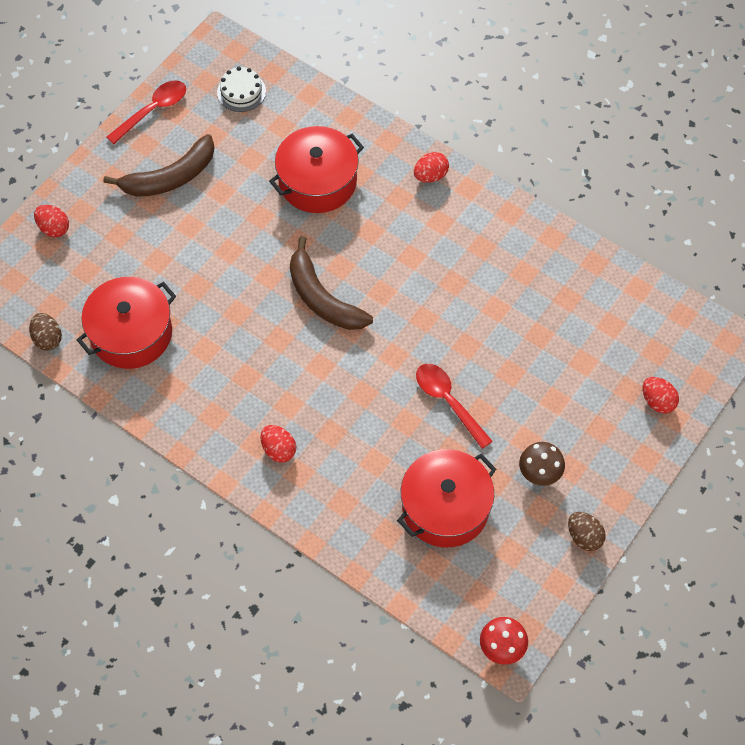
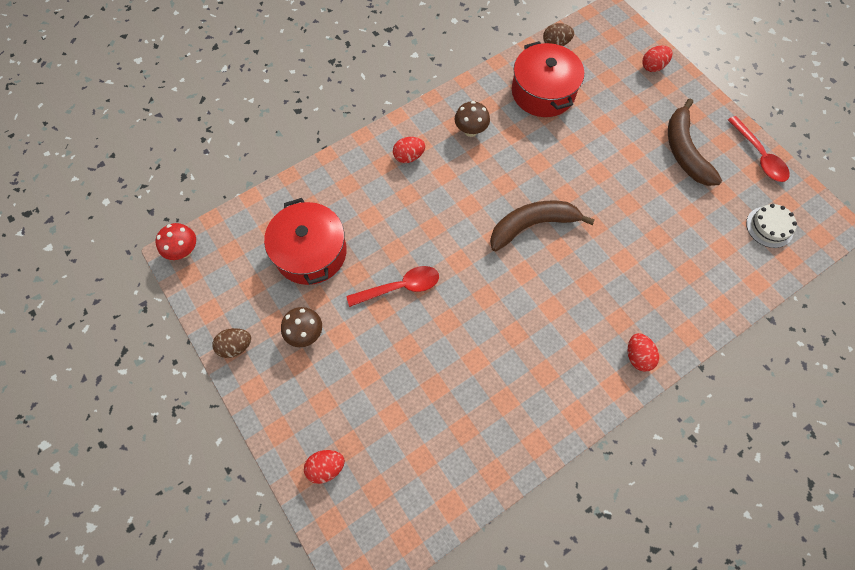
camera: 110 degrees right, 5 degrees up
(217, 395) = (471, 131): none -> brown mushroom
(317, 181) = (654, 258): red pot -> none

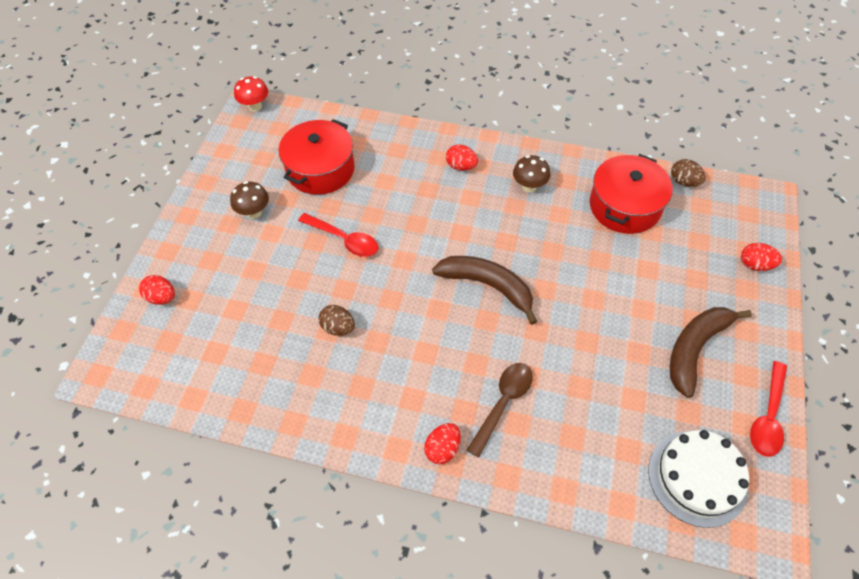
camera: 50 degrees right, 10 degrees down
(236, 346) = (210, 183): brown egg -> brown egg (338, 328)
(633, 292) = (503, 403): none -> brown spoon
(769, 227) = (697, 477): white cake -> white cake, size x1.65

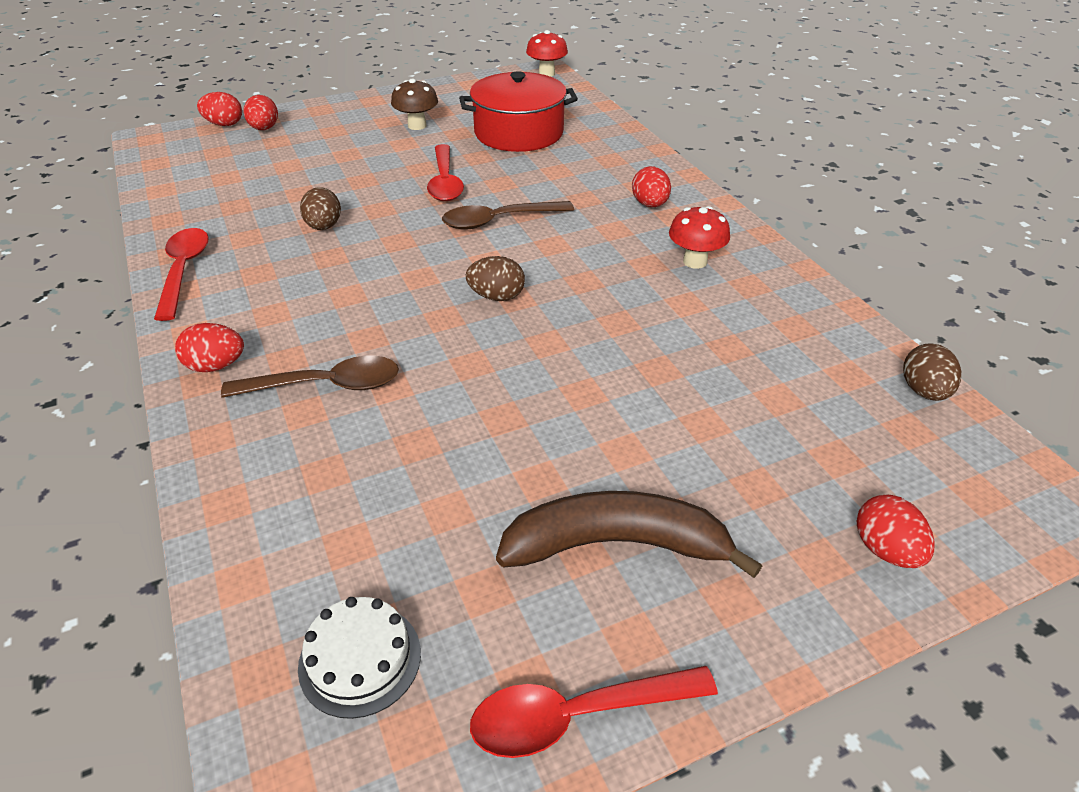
camera: 50 degrees right, 15 degrees down
(126, 318) = (224, 124): none -> red egg
(322, 426) = (183, 271): none -> red spoon
(414, 240) = (499, 221): none -> brown spoon
(487, 286) = (496, 296): brown banana -> brown egg
(529, 186) = (695, 261): brown mushroom -> red mushroom
(624, 206) = (785, 353): red pot -> none
(697, 477) = (360, 659): white cake -> white cake, size x0.61

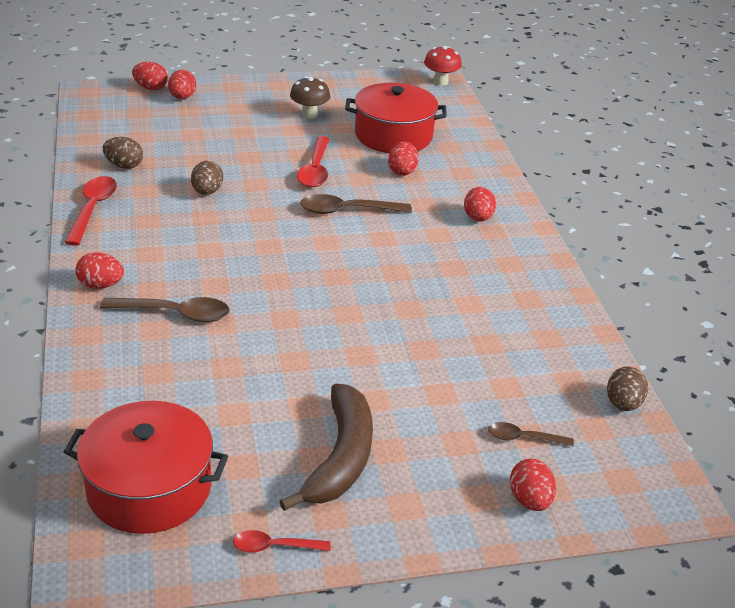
camera: 10 degrees right, 5 degrees down
(360, 659) = (149, 487): white cake -> red pot
(496, 296) = (322, 271): brown egg -> brown egg (124, 166)
(544, 168) = (402, 171): none -> red egg
(576, 715) = (274, 546): red spoon -> red spoon, size x0.59
(616, 544) = (341, 457): brown banana -> brown banana turned 90 degrees clockwise
(695, 261) = (492, 272): red mushroom -> none
(833, 462) = (523, 438): none -> brown spoon

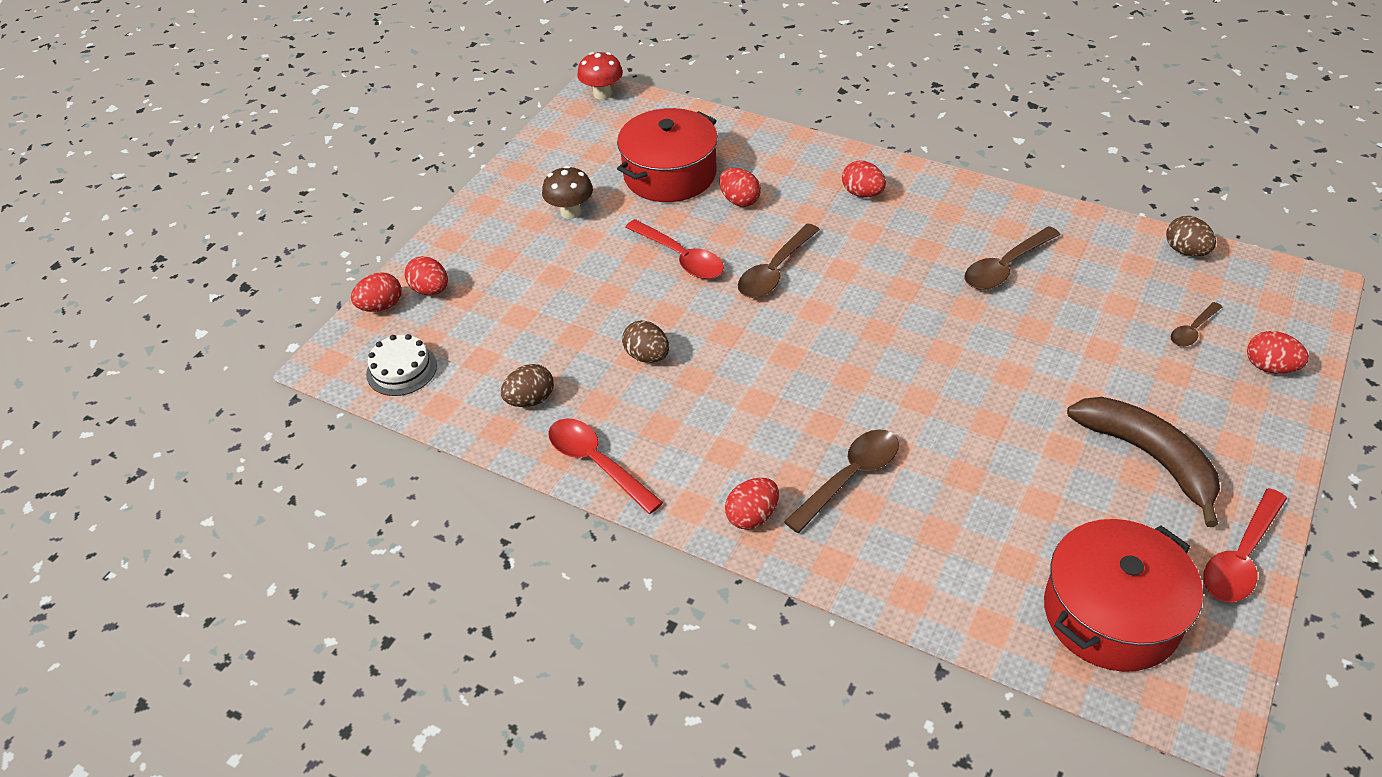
camera: 45 degrees left, 10 degrees up
(106, 115) = (401, 369): none -> white cake
(274, 546) = (1240, 557): red spoon -> red spoon, size x1.68
(479, 312) = (1005, 267): none -> brown spoon

